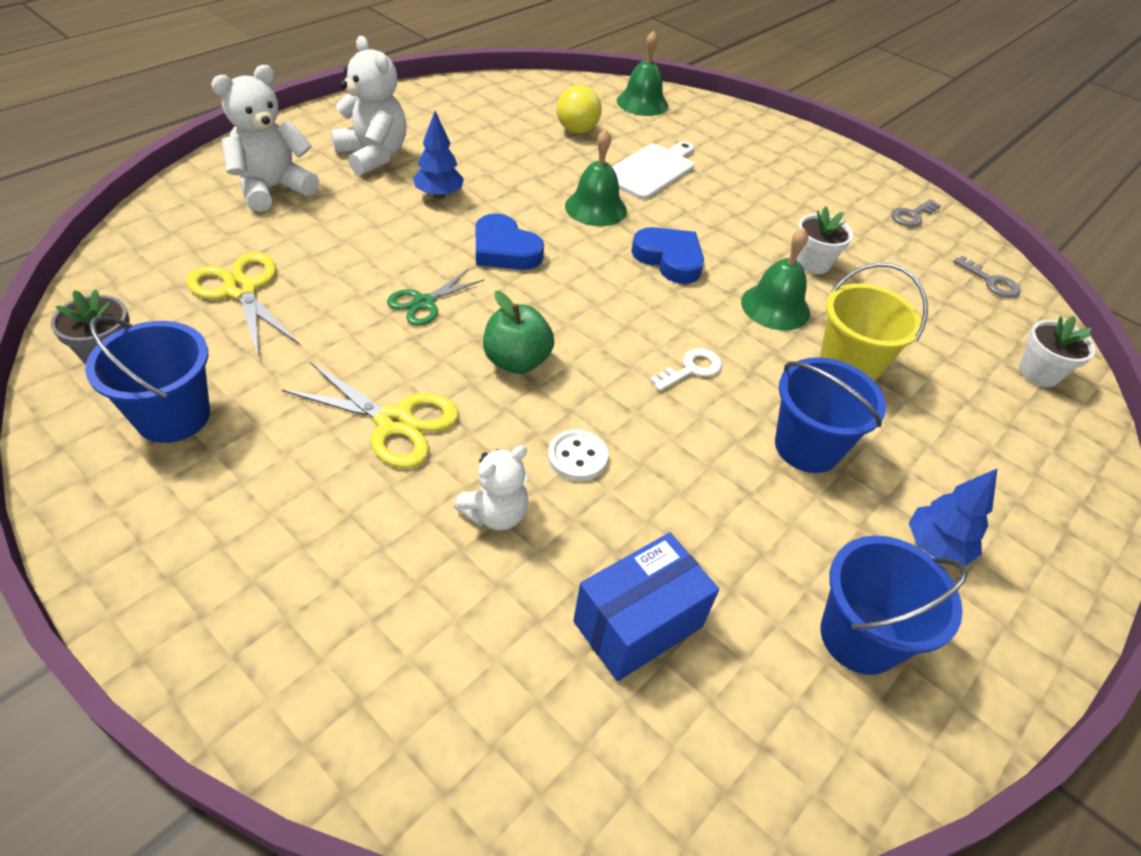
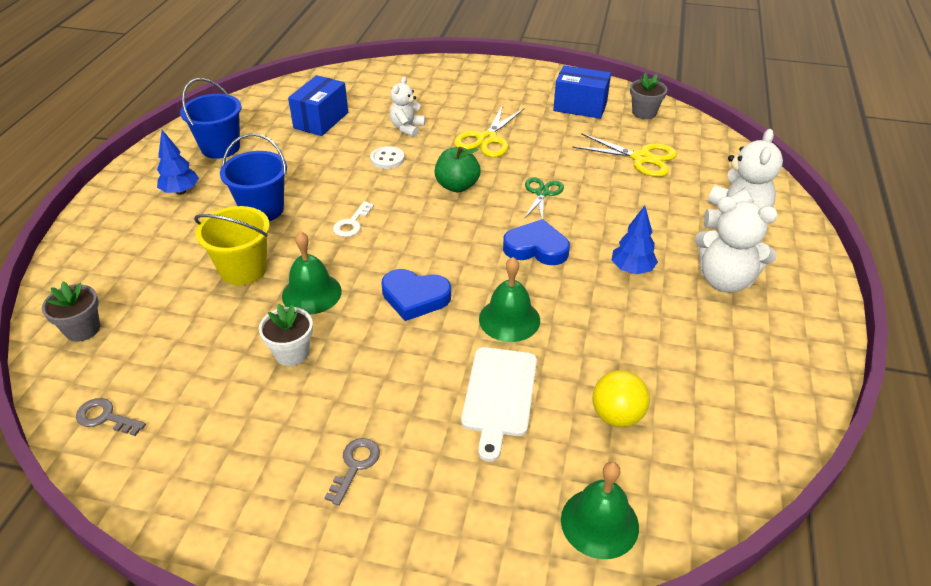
camera: 155 degrees right, 5 degrees down
(173, 416) = (580, 107): blue bucket -> blue box
(394, 422) = (487, 139): yellow scissors -> yellow scissors turned 60 degrees counterclockwise
(912, 215) = (190, 482): grey key -> grey key (355, 466)
(1038, 373) = (82, 329): white flower pot -> grey flower pot

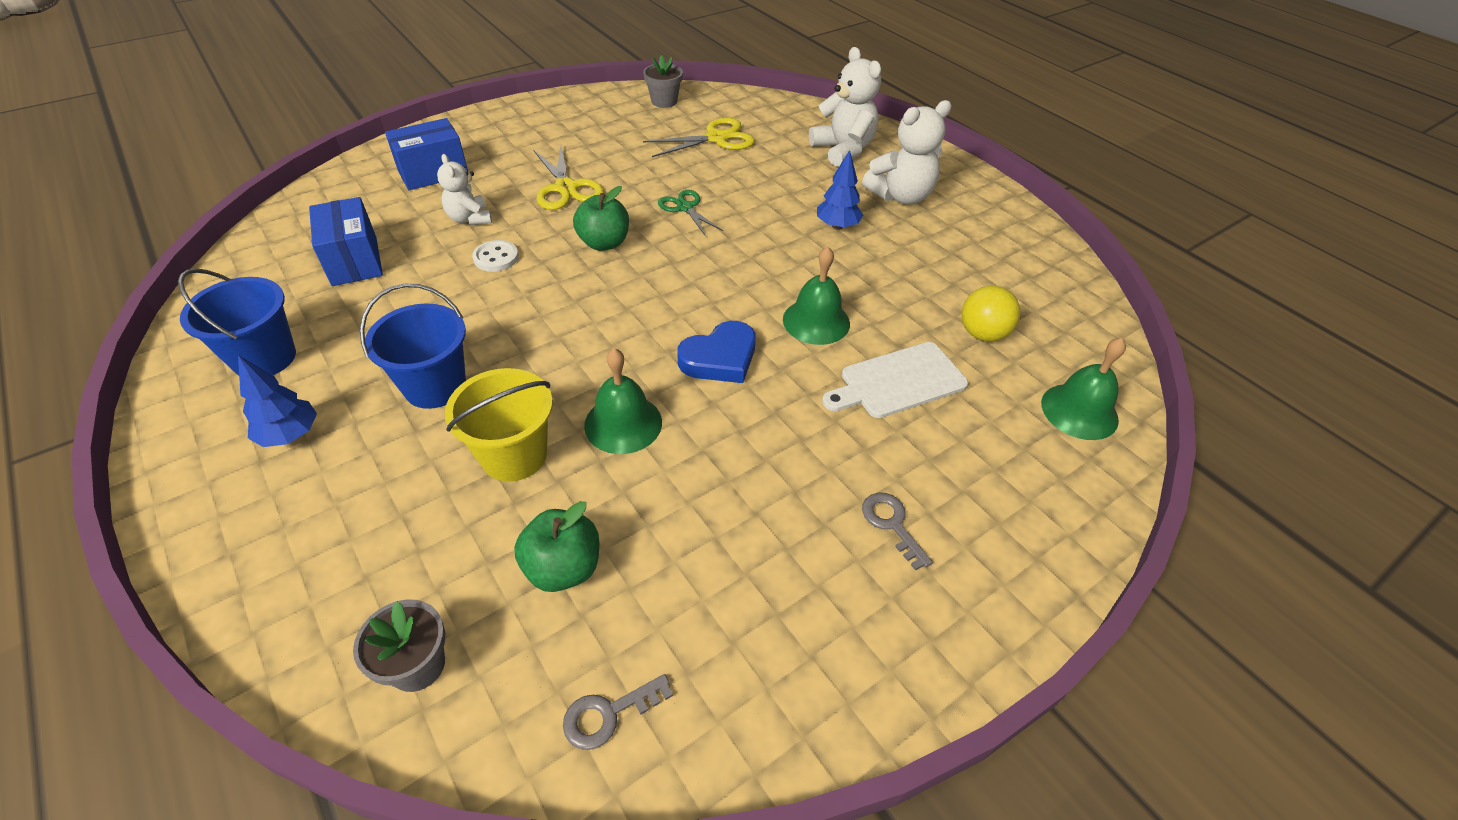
camera: 50 degrees left, 5 degrees up
(184, 339) = (563, 568): none -> green apple
(292, 353) = (692, 487): white flower pot -> none
(352, 223) = (557, 336): white key -> none
(499, 395) = (898, 382): white cutting board -> white cutting board turned 105 degrees clockwise
(536, 248) = (749, 253): blue heart -> none
(580, 107) = (605, 120): blue box -> blue box (433, 173)

